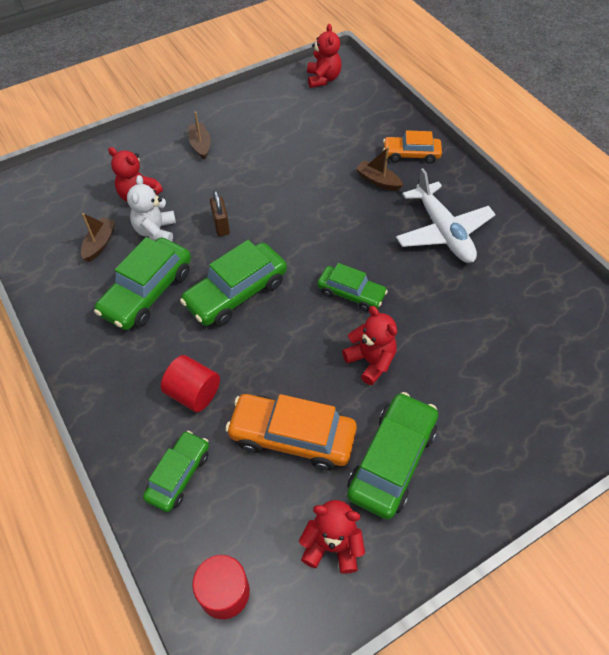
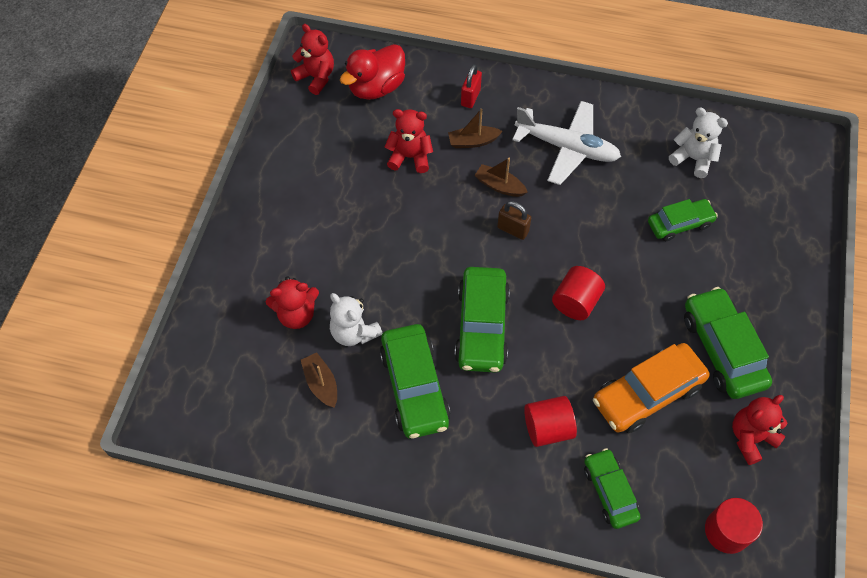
camera: 45 degrees left, 5 degrees up
(200, 145) = (289, 224): brown boat -> brown boat (499, 186)
(221, 226) = (400, 282): brown padlock -> brown padlock (513, 230)
(319, 332) = (575, 302): none -> red cylinder
(351, 293) = (562, 253): green car -> green car (679, 224)
(354, 108) = (376, 87): none -> red duck
(370, 361) = (633, 293): red teddy bear -> red teddy bear (410, 157)
(411, 154) = (470, 97): orange car -> red padlock
(540, 311) = (693, 159): none -> white teddy bear

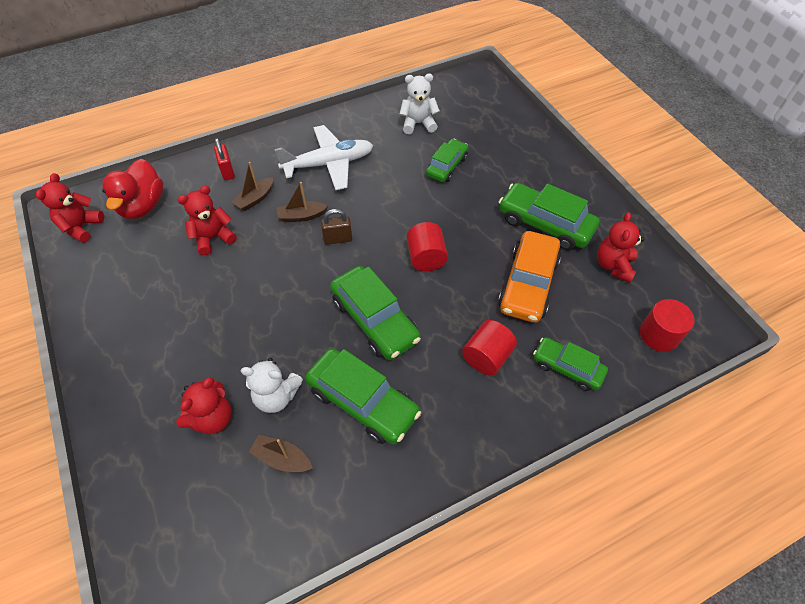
camera: 40 degrees left, 5 degrees down
(316, 77) = (81, 227): red teddy bear -> red teddy bear turned 75 degrees counterclockwise

